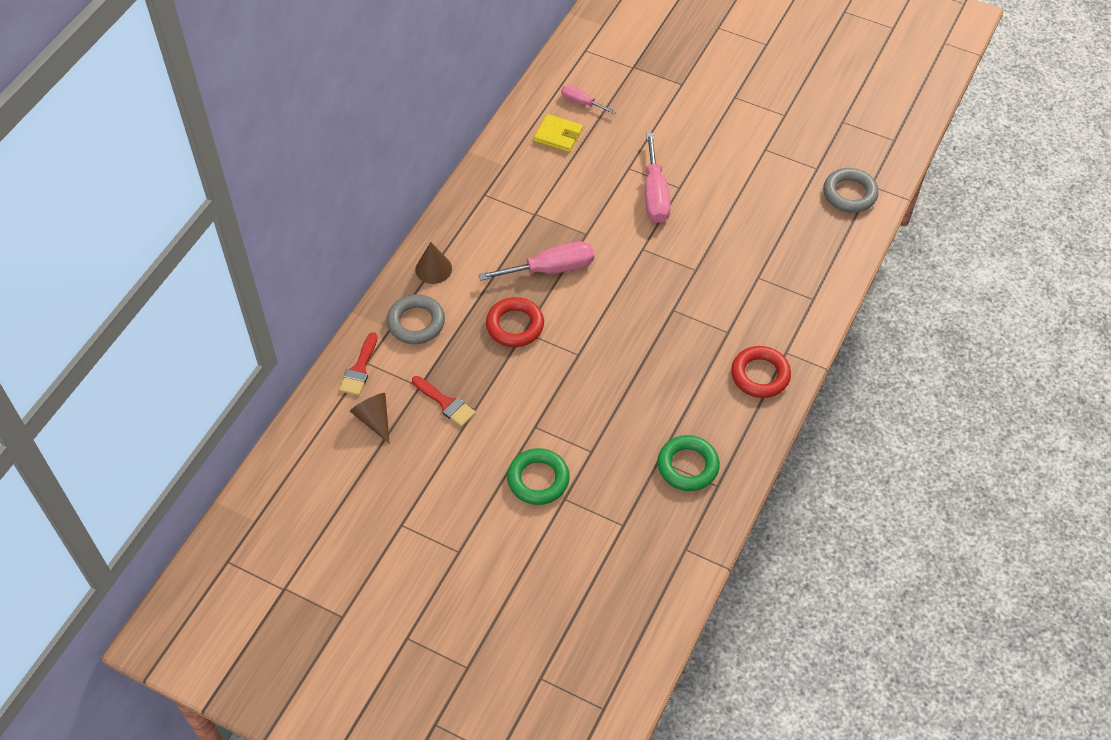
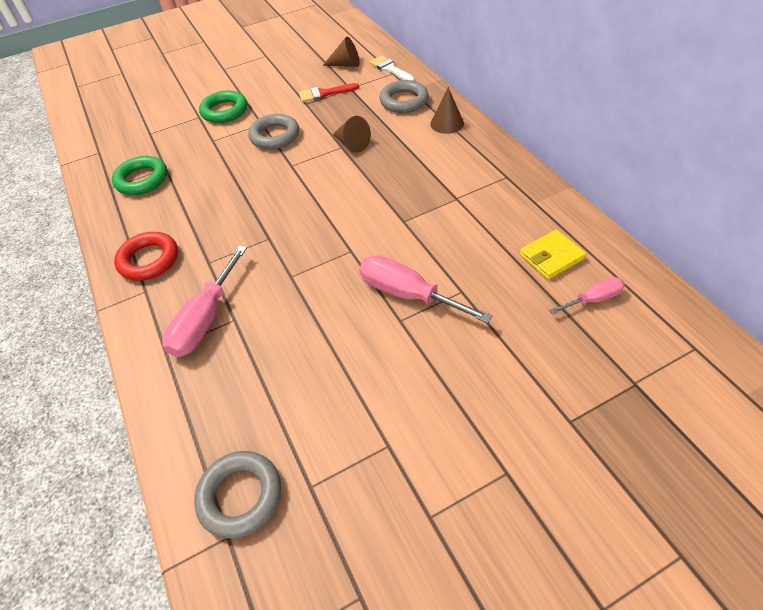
camera: 130 degrees right, 5 degrees down
(359, 369) = (390, 69): red brush -> white brush
(515, 325) = (352, 144): red ring -> brown cone
(546, 399) = (275, 136): none -> grey ring
(551, 269) = (385, 183): pink screwdriver -> pink screwdriver (206, 319)

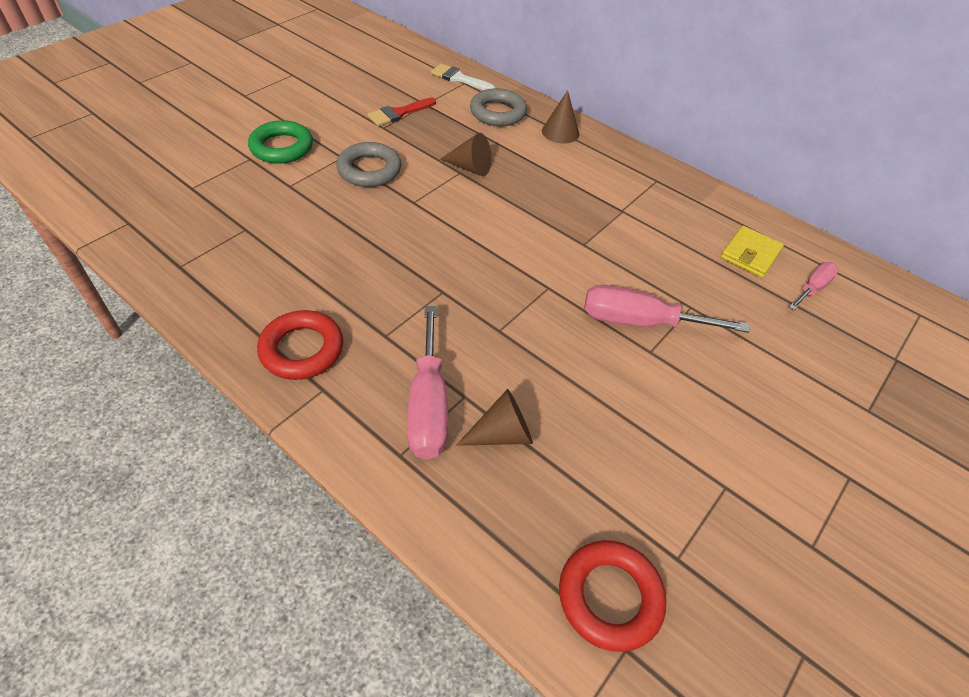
camera: 30 degrees left, 0 degrees up
(142, 180) = (221, 249): green ring -> none
(240, 496) = (609, 597): grey ring -> red ring
(346, 65) = (402, 77): brown cone -> brown cone (502, 434)

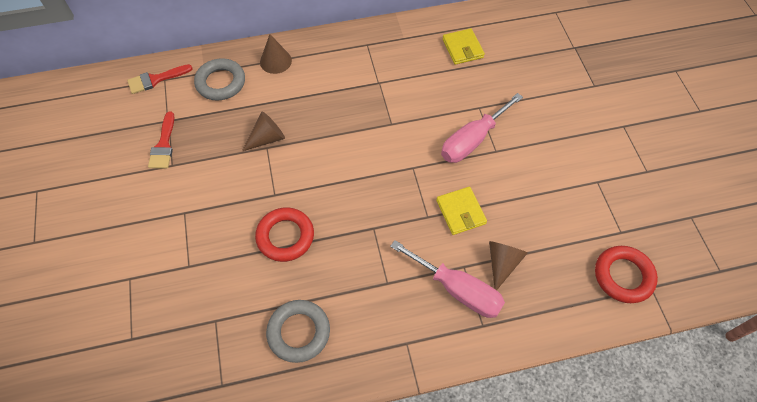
camera: 50 degrees left, 10 degrees up
(282, 147) = (135, 248): green ring -> none
(302, 349) = (364, 339): red ring -> red ring (285, 236)
(369, 170) = (216, 202): grey ring -> grey ring (299, 332)
(459, 78) = (155, 80): white brush -> red brush
(534, 357) = (461, 212): none -> yellow wallet
(812, 288) = (507, 41): pink screwdriver -> none

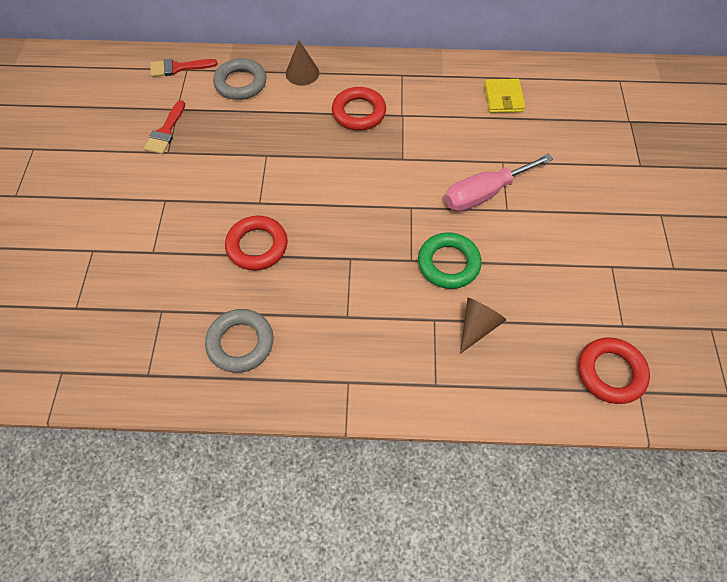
camera: 15 degrees right, 0 degrees up
(267, 138) = (269, 146): brown cone -> none
(339, 88) = (359, 112): none -> red ring
(457, 289) = (420, 341): pink screwdriver -> none
(461, 212) = (448, 263): yellow wallet -> green ring

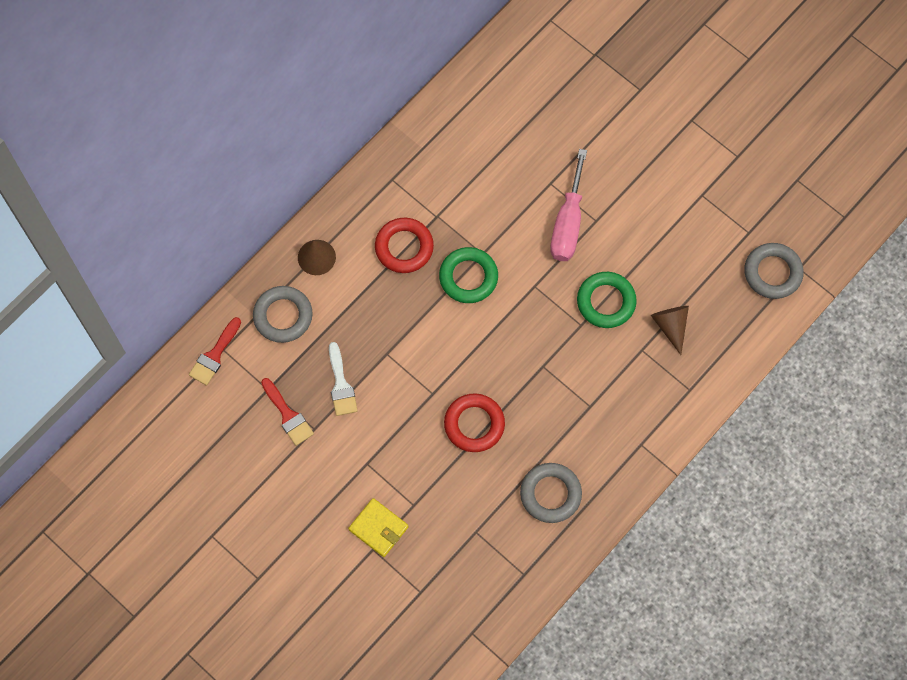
camera: 50 degrees left, 10 degrees up
(216, 145) = (341, 385): none -> white brush
(375, 163) = (468, 277): none -> green ring
(503, 98) = (489, 124): yellow wallet -> yellow wallet (378, 528)
(610, 372) = (772, 273): red ring -> grey ring

